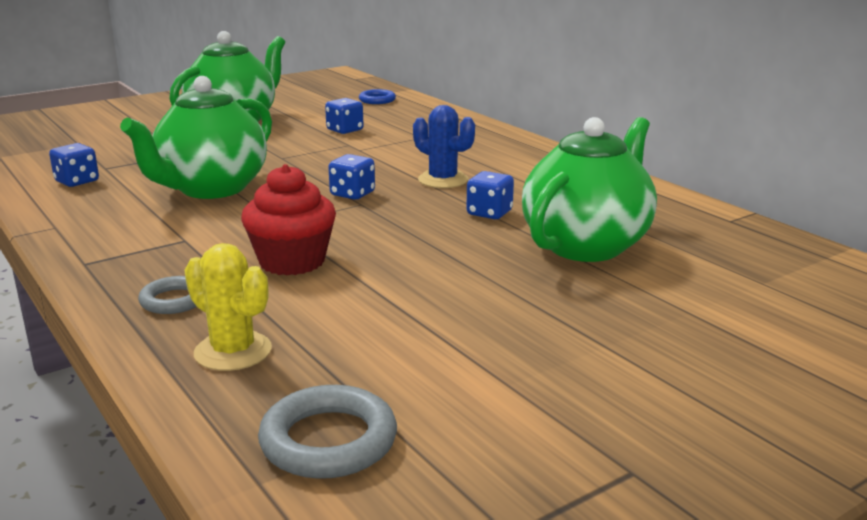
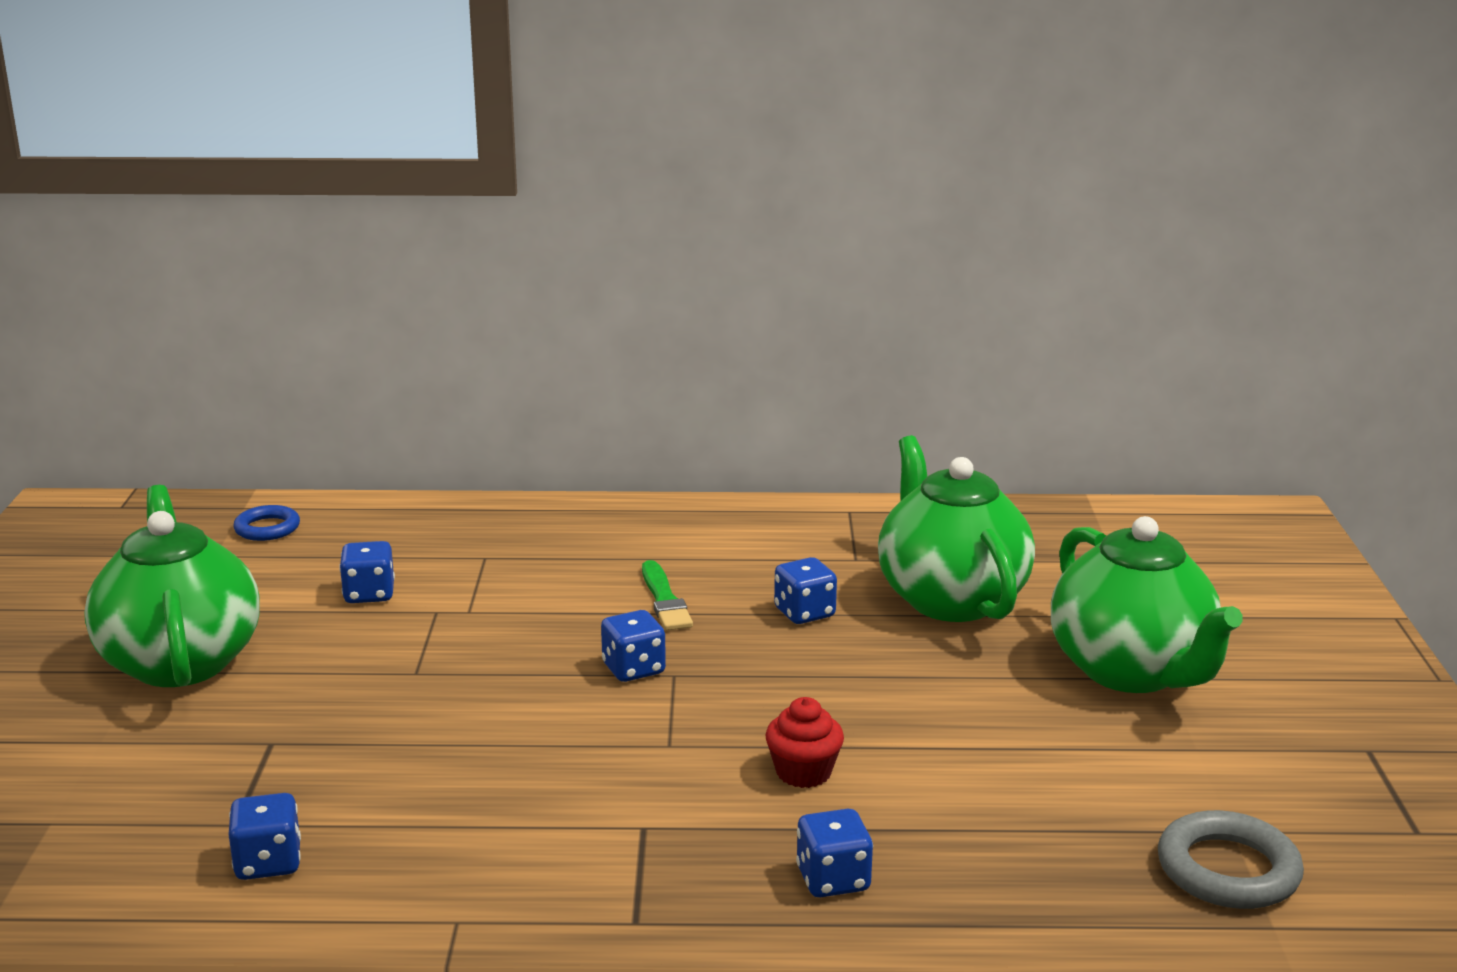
camera: 55 degrees left, 0 degrees up
(174, 300) = (833, 879): grey ring -> blue dice
(211, 189) = (471, 759): green teapot -> green teapot (1132, 672)
(233, 351) = (1005, 874): yellow cactus -> none
(292, 261) = (803, 772): red cupcake -> red cupcake, size x0.63
(443, 180) = (665, 600): blue cactus -> green brush

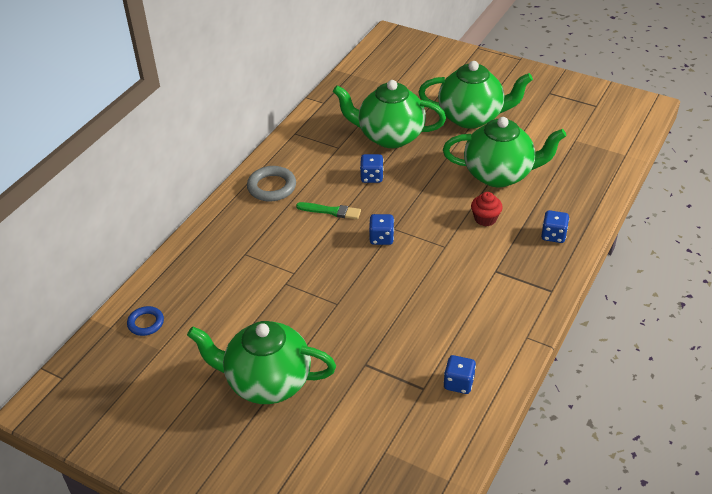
camera: 60 degrees left, 20 degrees up
(369, 594) = (251, 301): blue dice -> none
(973, 754) = (499, 174): none -> green teapot
(1228, 870) = (594, 150): grey ring -> grey ring (272, 187)

